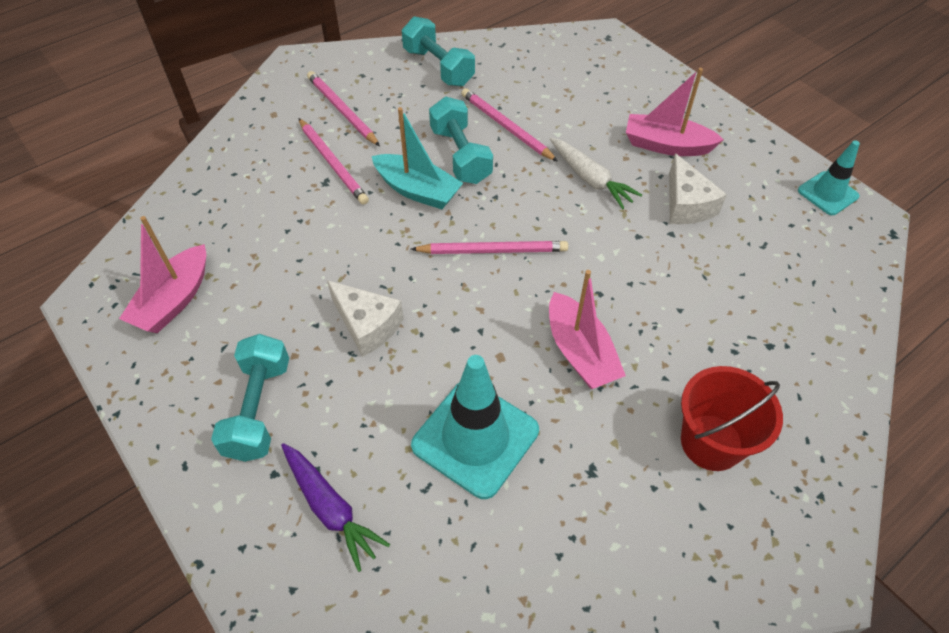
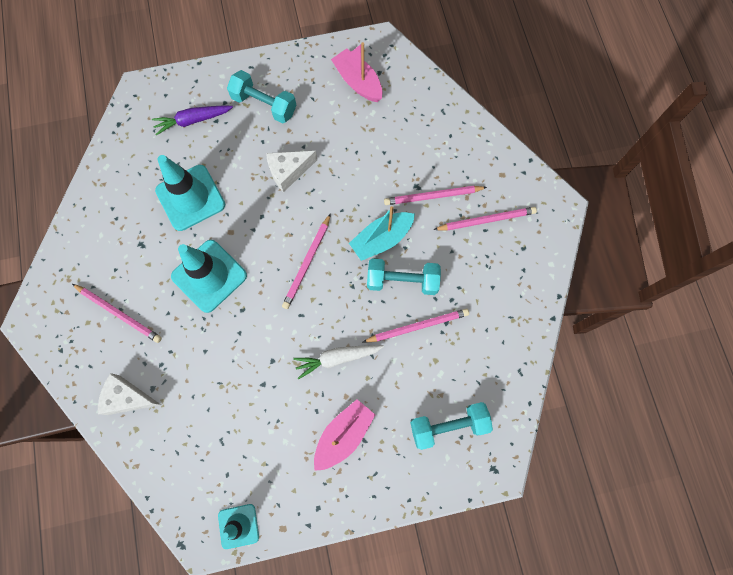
camera: 115 degrees right, 20 degrees up
(438, 67) = (510, 307): turquoise dumbbell -> turquoise dumbbell (448, 426)
(580, 352) = (209, 276): pink boat -> turquoise traffic cone
(686, 205) = (281, 411): white cheese -> white cheese (128, 398)
(711, 442) = (119, 313): red bucket -> pink pencil

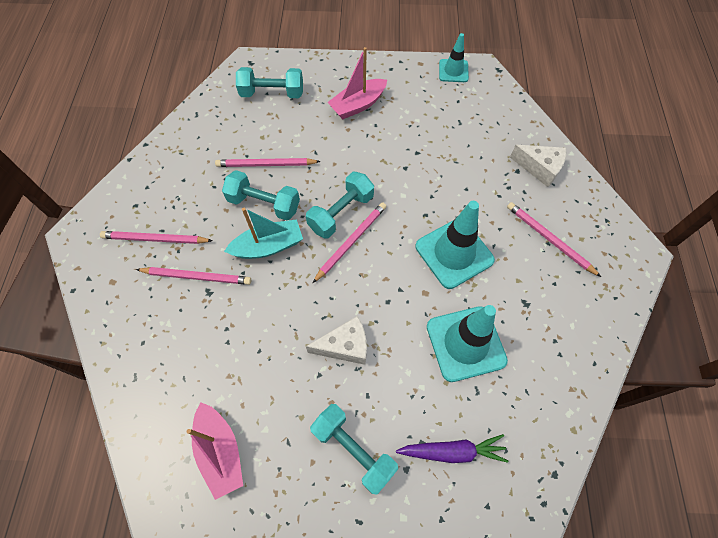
camera: 165 degrees left, 10 degrees down
(325, 290) = (341, 213): none -> turquoise dumbbell
(337, 358) = (346, 157): white carrot -> none

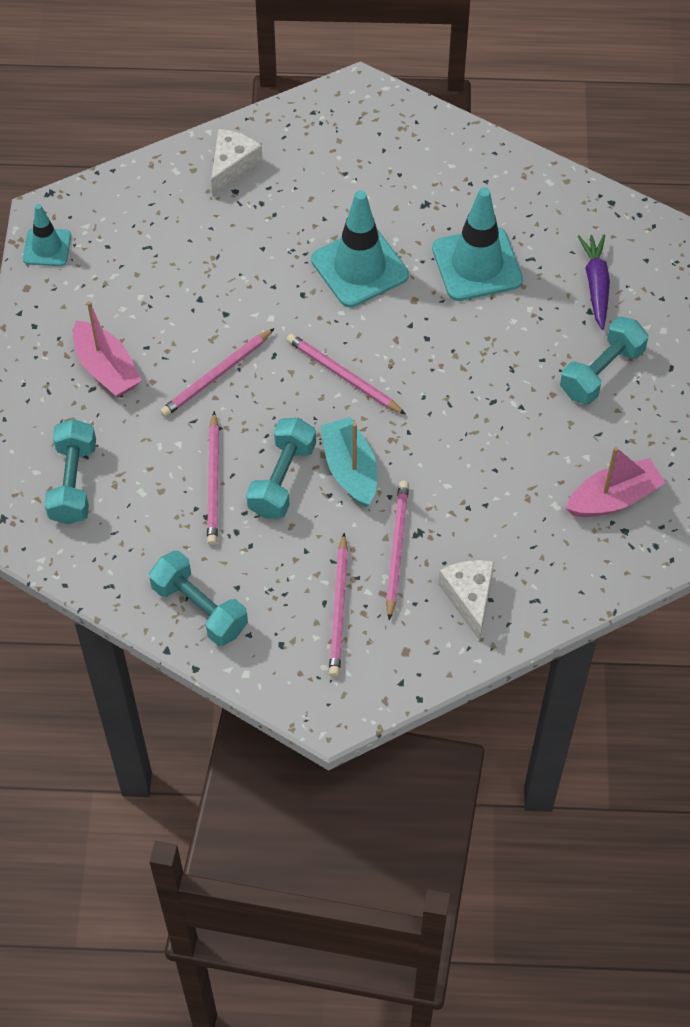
camera: 90 degrees left, 5 degrees down
(341, 213) = (298, 388): turquoise dumbbell -> turquoise dumbbell (199, 608)
(345, 346) = (485, 381): white cheese -> white cheese (469, 598)
(549, 239) = (340, 171): pink pencil -> pink pencil (216, 375)

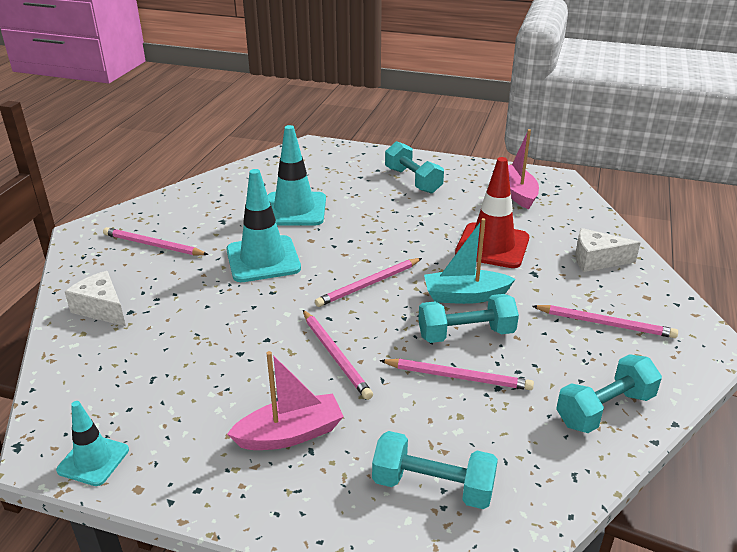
camera: 75 degrees left, 25 degrees down
(282, 479) = (466, 334): turquoise dumbbell -> turquoise dumbbell turned 45 degrees counterclockwise
(396, 549) = (548, 285): pink pencil -> pink pencil (153, 245)
(464, 484) = (492, 246): none -> red traffic cone
(596, 285) = (339, 171): purple carrot -> none

